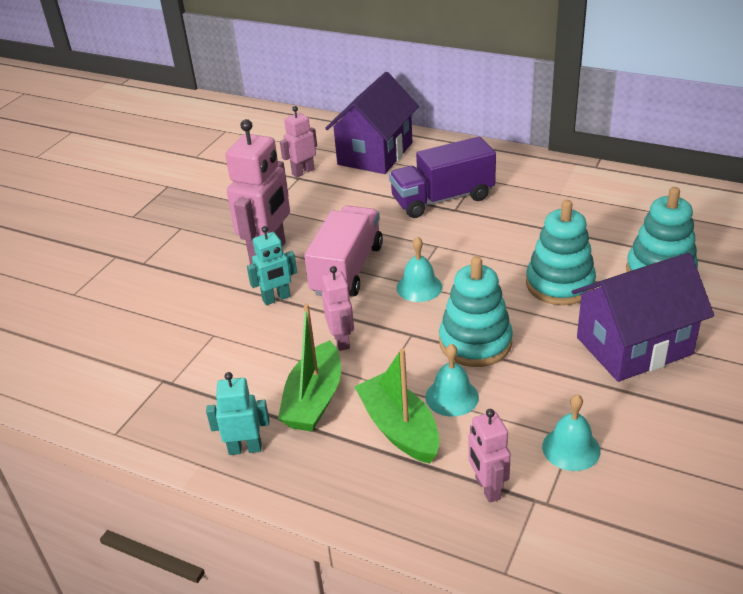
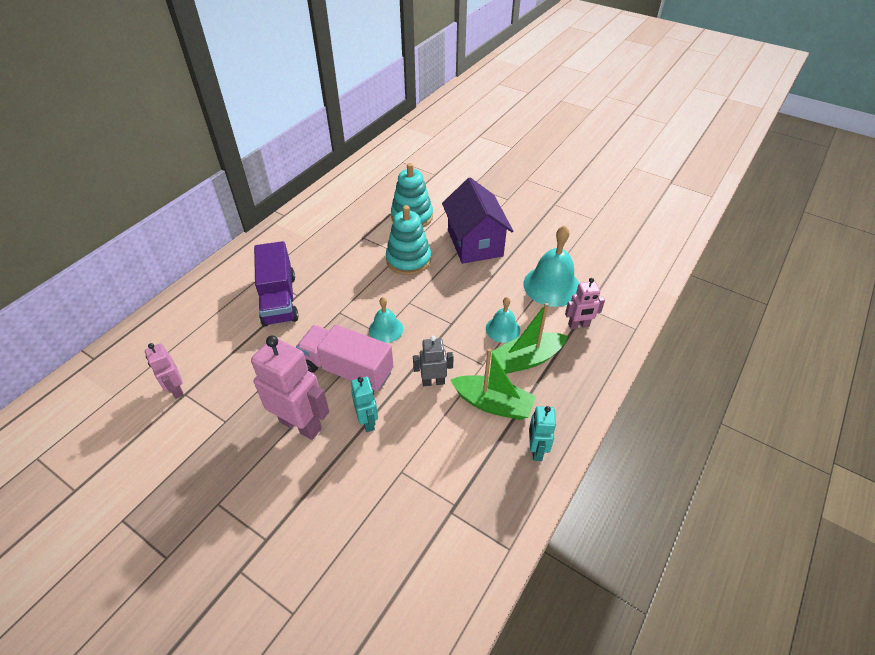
camera: 85 degrees left, 10 degrees up
(342, 340) = (433, 382): pink robot -> grey robot
(375, 154) = (181, 332): purple house -> none
(475, 343) = (454, 309): turquoise stacking toy -> none
(571, 448) = (551, 286): turquoise bell -> turquoise bell, size x1.76

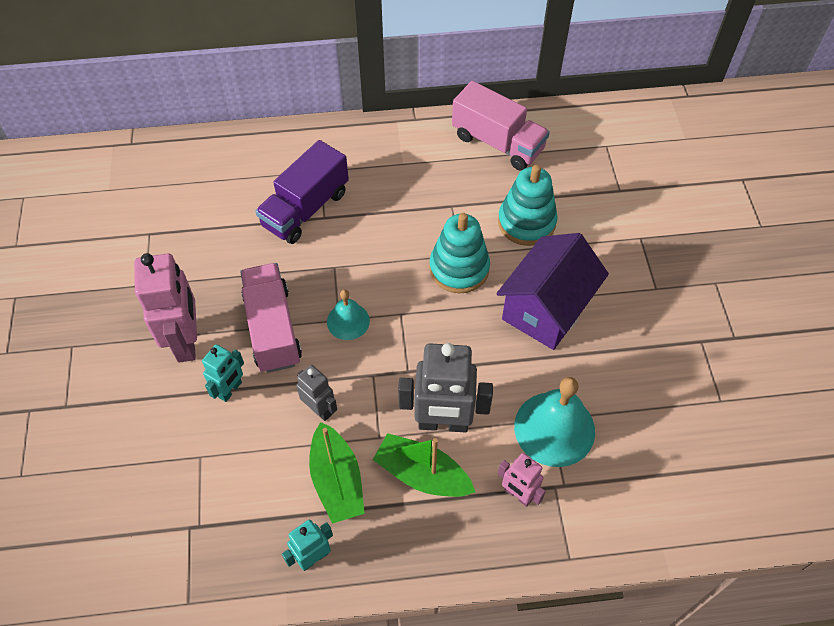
camera: 50 degrees right, 10 degrees up
(176, 389) = (148, 224): pink robot -> none
(346, 195) = (498, 143): none -> pink truck
(502, 329) = (443, 423): turquoise bell -> grey robot

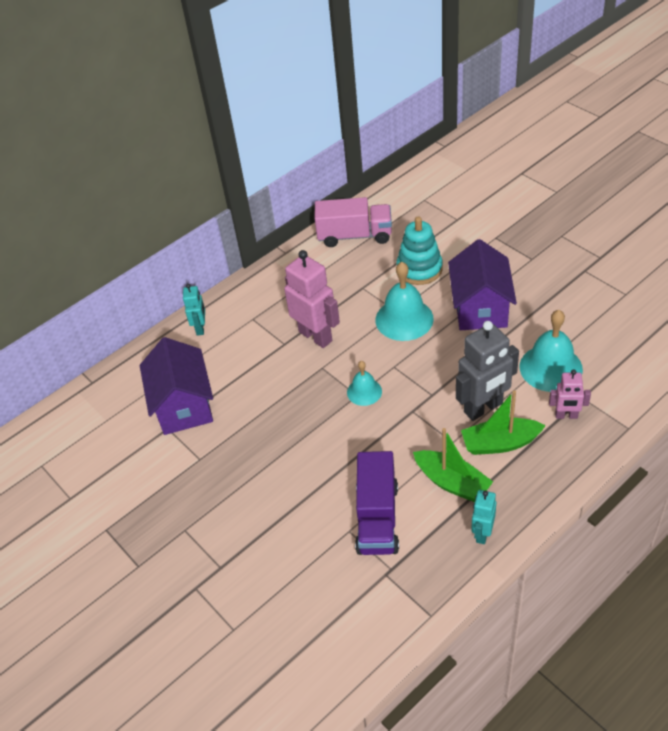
camera: 30 degrees left, 10 degrees down
(181, 220) = (183, 406): none -> purple house
(186, 341) = (266, 473): pink robot -> pink robot (316, 336)
(230, 390) = (328, 480): turquoise robot -> turquoise robot (200, 328)
(272, 329) = (318, 427): pink truck -> none
(305, 209) = (266, 346): purple truck -> purple truck (377, 518)
(319, 409) = (399, 451): grey robot -> none
(459, 268) = (404, 319): turquoise stacking toy -> turquoise bell

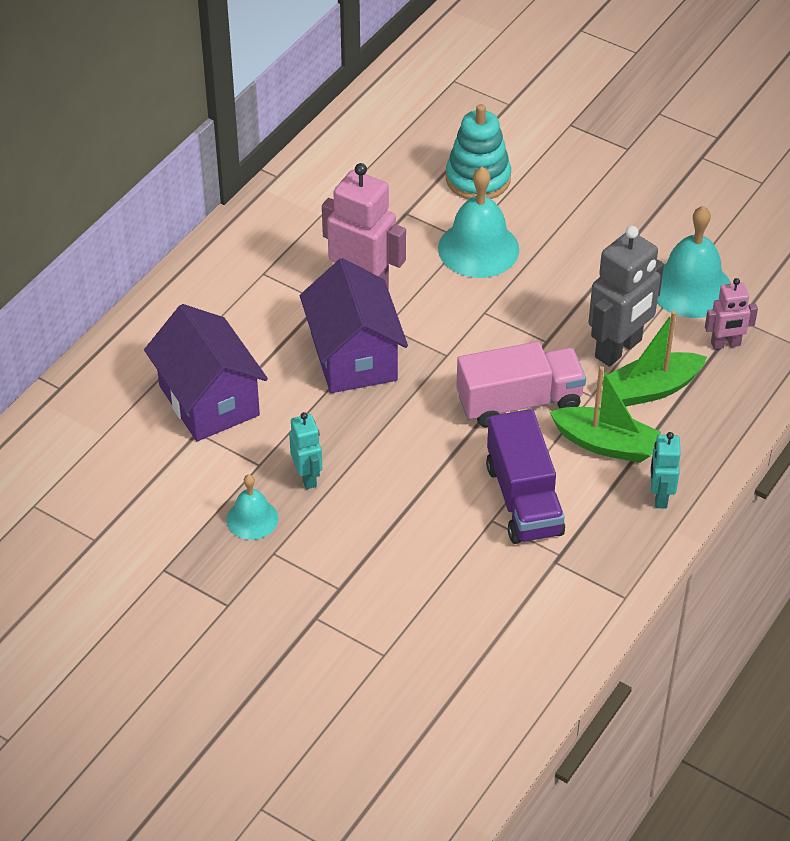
camera: 20 degrees left, 0 degrees up
(200, 328) = (192, 295): turquoise robot -> turquoise robot (307, 477)
(354, 235) = (370, 141): pink truck -> pink truck (519, 402)
(364, 391) = (455, 349): turquoise bell -> turquoise bell (252, 519)
(480, 308) = (577, 222): purple house -> purple house (354, 357)

